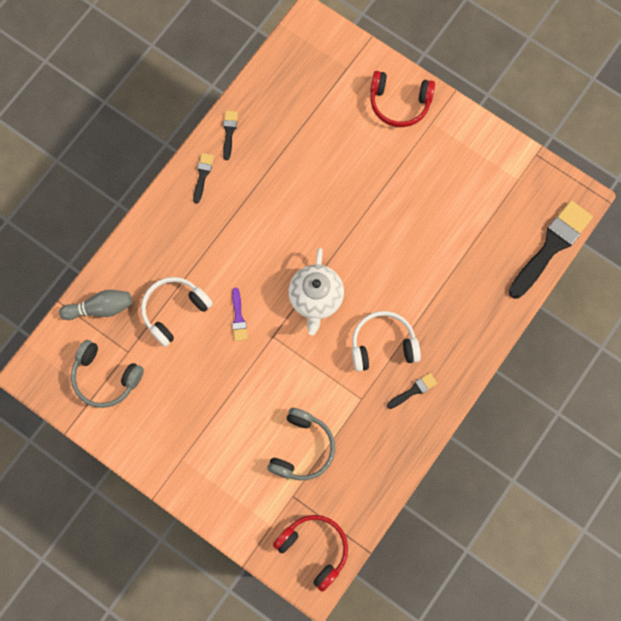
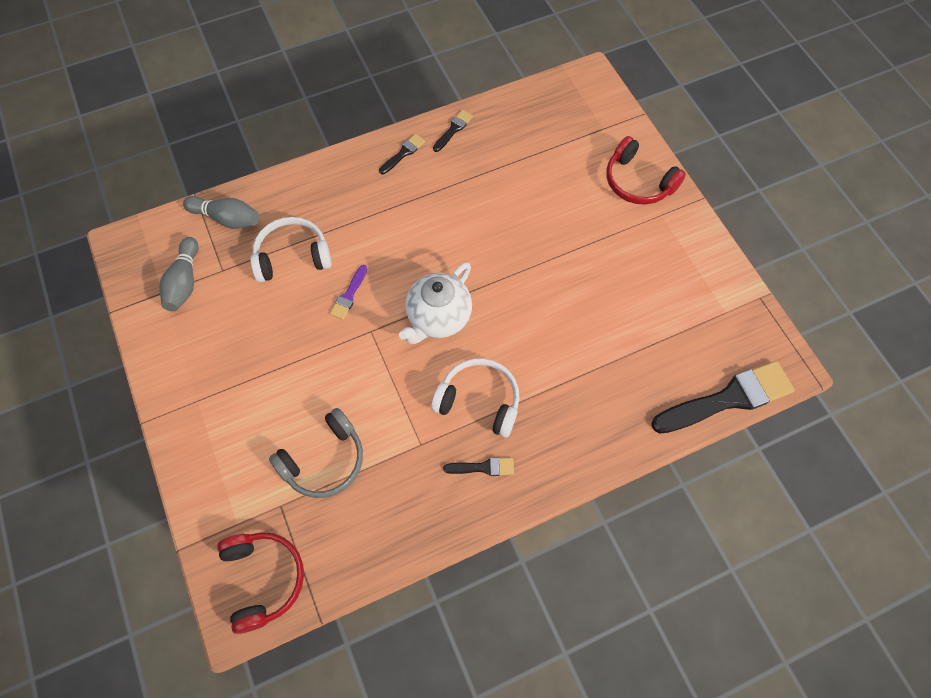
camera: 30 degrees right, 10 degrees down
(105, 377) = (184, 282): grey headphones -> grey bowling pin

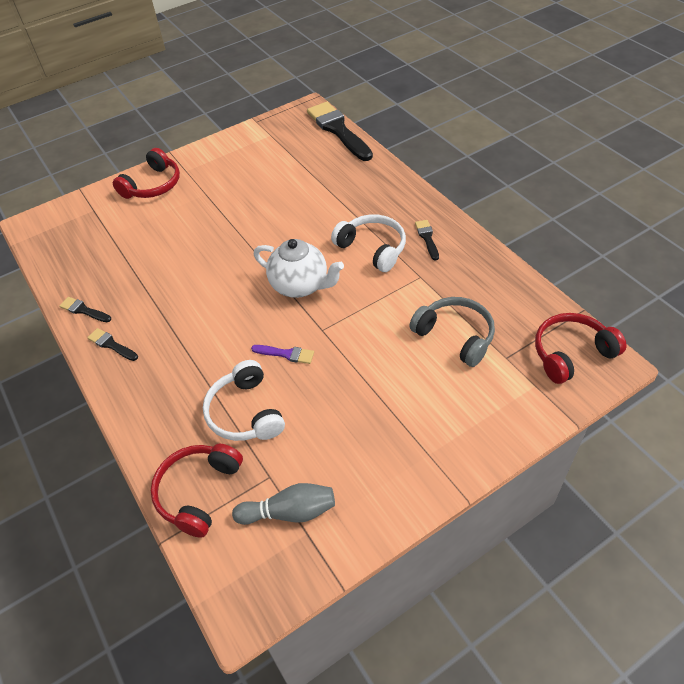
camera: 95 degrees left, 15 degrees down
(227, 219) = (198, 492): grey bowling pin -> red headphones
(479, 401) = (372, 248): white headphones -> white headphones turned 120 degrees clockwise

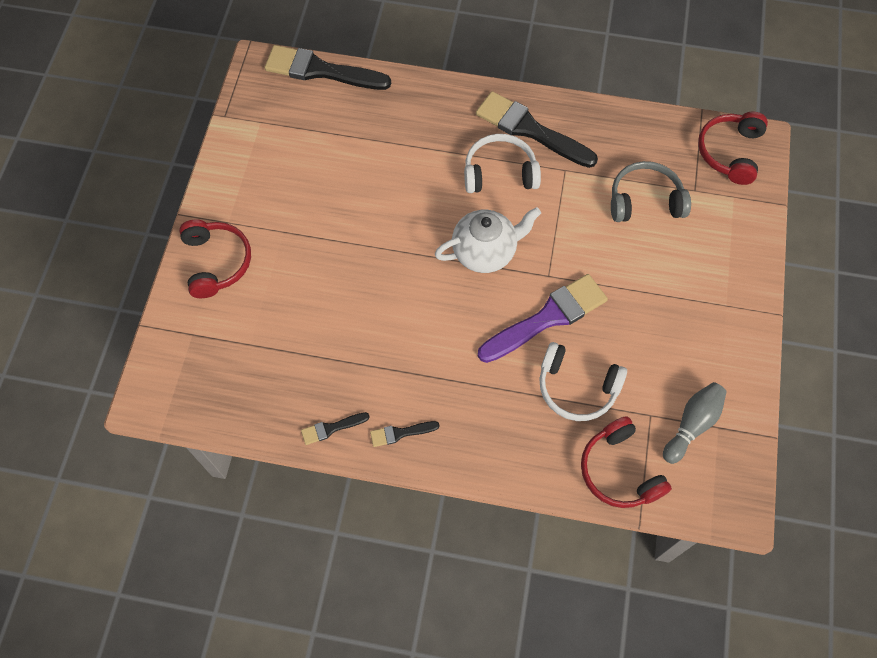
camera: 50 degrees left, 15 degrees up
(286, 354) = (547, 318): purple brush -> purple brush, size x2.19
(427, 238) = (530, 130): black brush -> black brush, size x2.19

